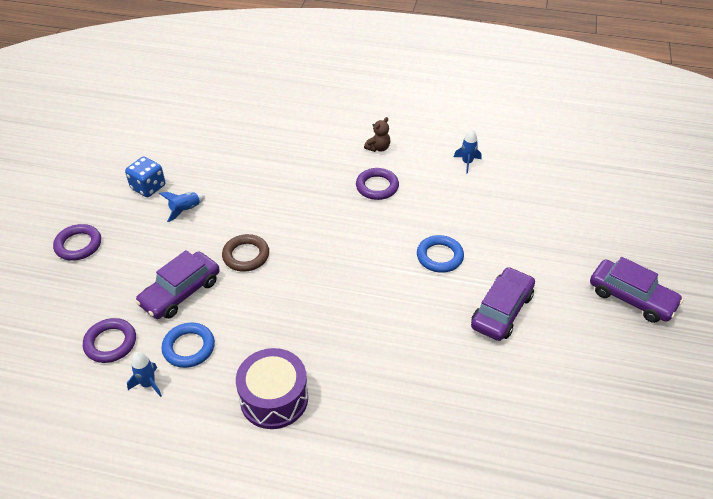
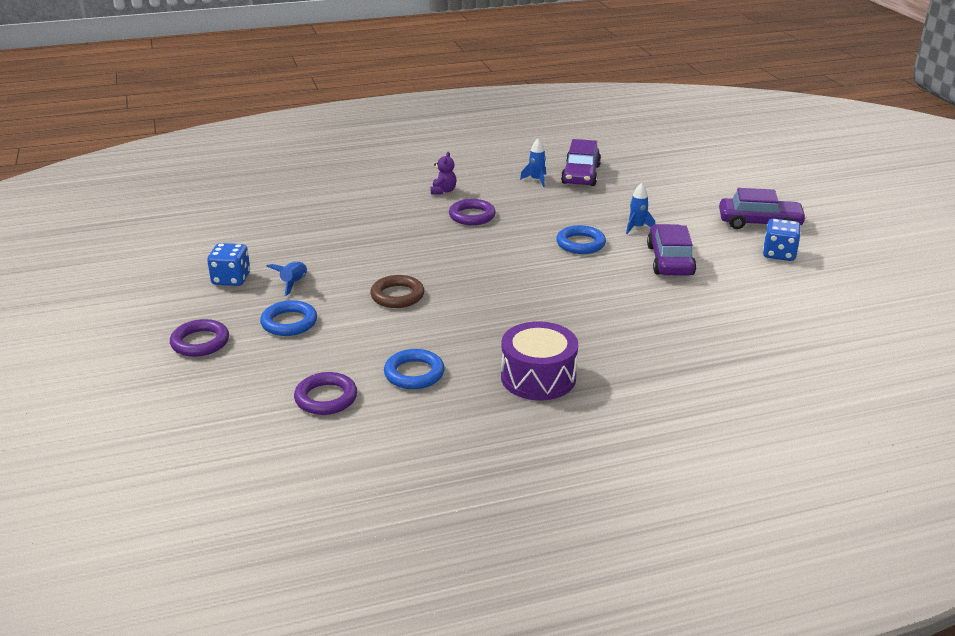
camera: 30 degrees left, 15 degrees down
(148, 384) = (402, 411): blue rocket -> blue rocket (637, 227)
(149, 251) = (289, 322): none -> blue ring
(180, 292) = (359, 340): purple car -> purple car (581, 175)
(378, 148) = (443, 191): brown teddy bear -> purple teddy bear
(614, 347) = (779, 254): none -> blue dice

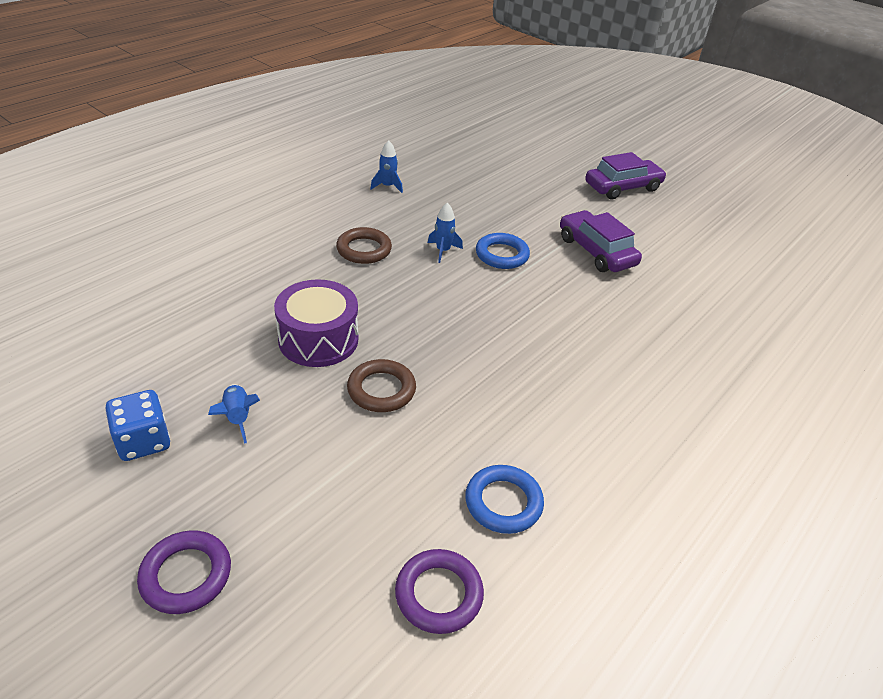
camera: 35 degrees left, 10 degrees up
(289, 322) = (285, 485): blue ring -> none
(443, 191) = (303, 224): purple teddy bear -> none
(472, 216) = (364, 250): purple ring -> brown ring
(538, 377) = (628, 449): purple drum -> purple drum (318, 339)
(581, 175) = (424, 170): purple car -> none
(637, 227) = (532, 220): blue rocket -> blue rocket (443, 251)
(779, 254) = (670, 217): blue dice -> none

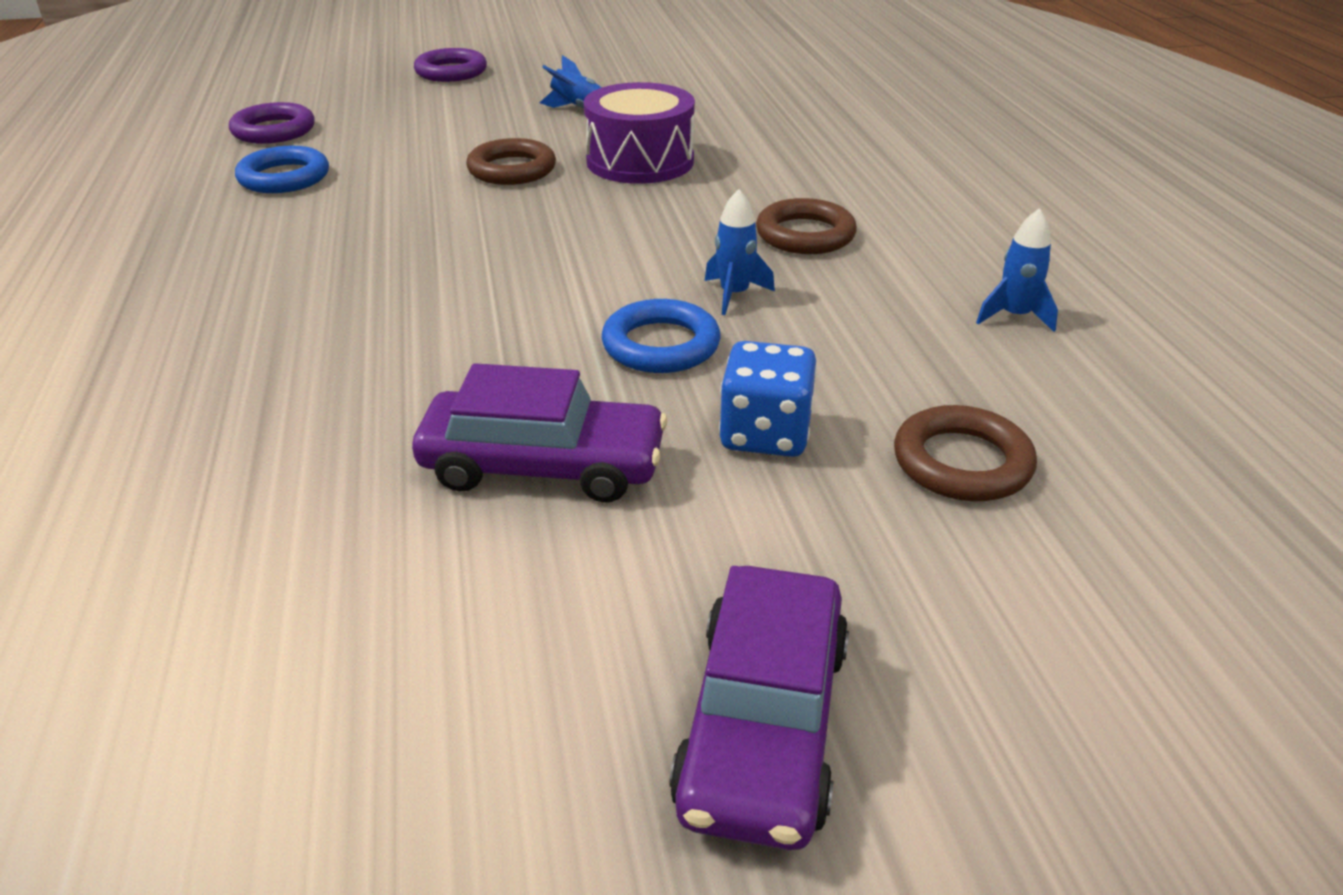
camera: 130 degrees right, 5 degrees down
(143, 441) = (604, 78): blue dice -> blue dice (765, 434)
(493, 181) = (962, 462): none -> brown ring

